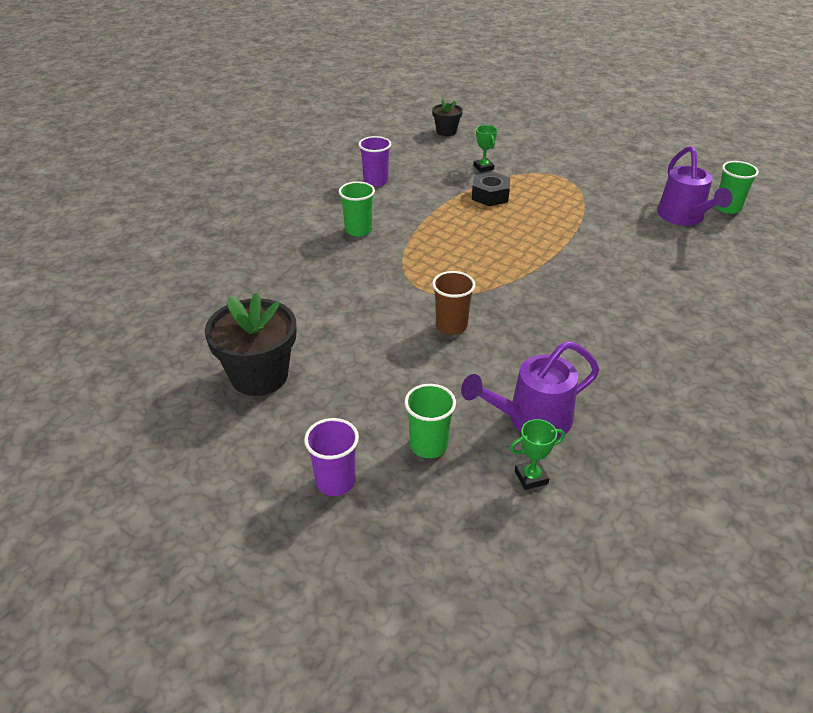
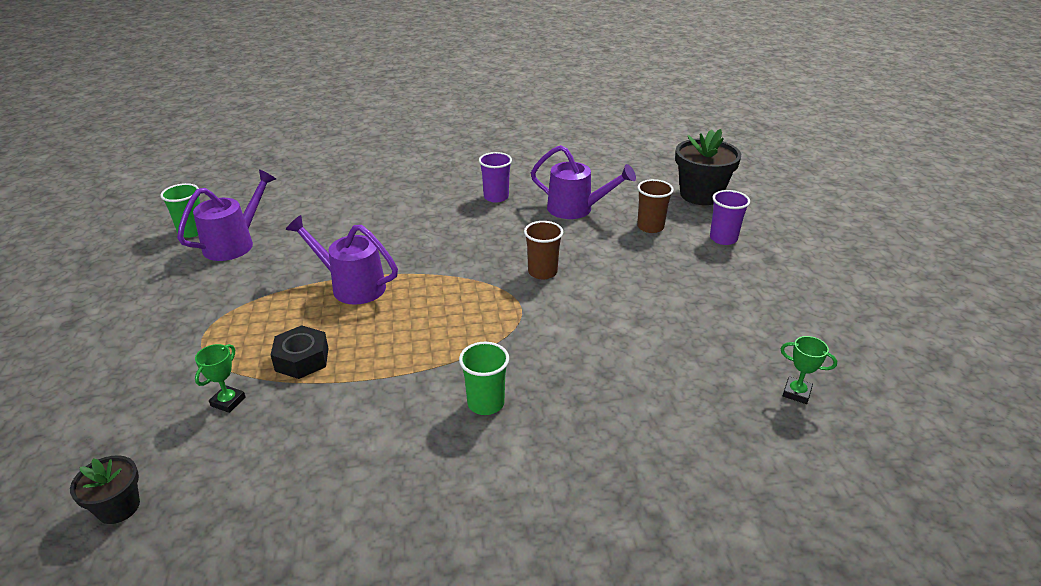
camera: 135 degrees left, 5 degrees down
(259, 376) = (724, 315): black flower pot -> black flower pot (701, 195)
(375, 181) = (361, 469): purple cup -> purple cup (496, 197)
(428, 445) = (650, 227): green cup -> brown cup
(531, 477) = (614, 193): green trophy -> green trophy (796, 393)
(553, 238) = (351, 286): none -> purple watering can

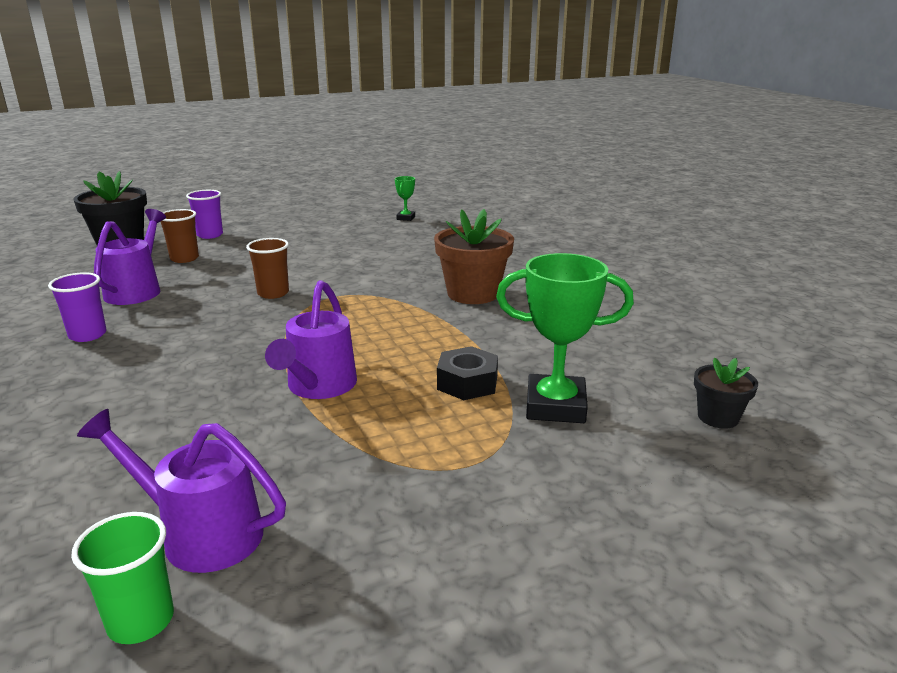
camera: 105 degrees left, 10 degrees down
(228, 401) = (555, 406): green trophy -> green trophy, size x2.08
(486, 403) = (473, 293): green cup -> brown flower pot

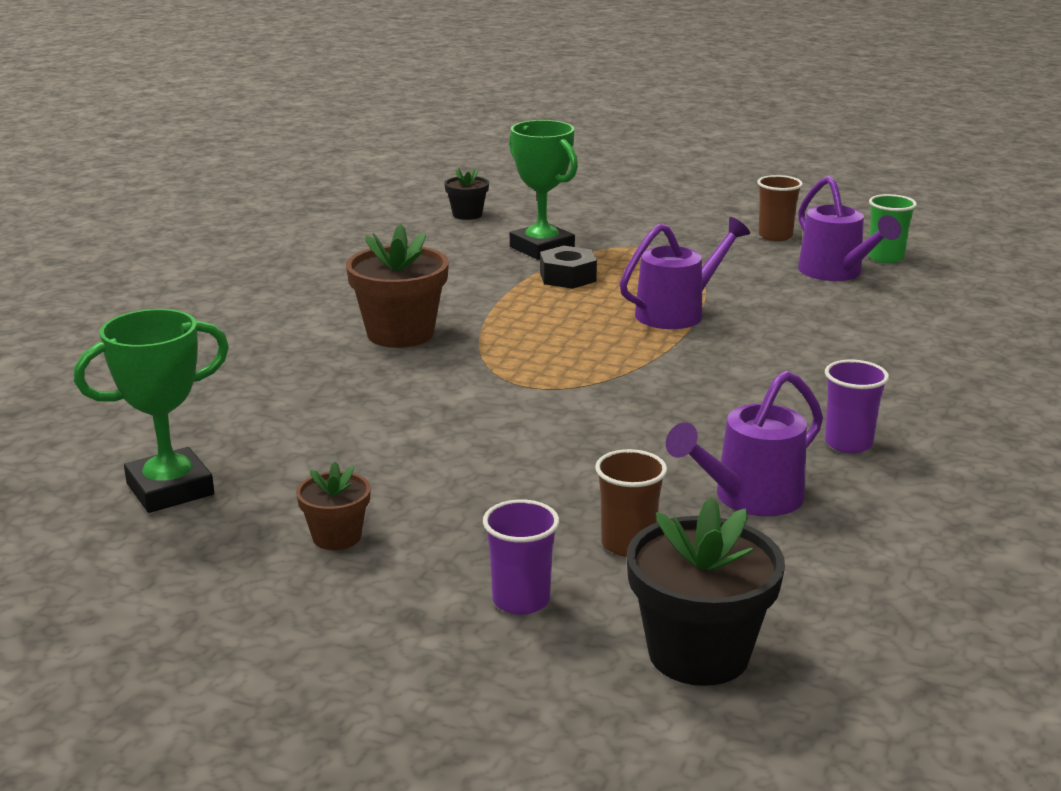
camera: 135 degrees left, 0 degrees up
(273, 293) = (590, 419): brown cup -> brown cup (775, 236)
(312, 227) = (337, 537): none -> brown flower pot
(406, 218) = (170, 489): green trophy -> green trophy, size x2.08

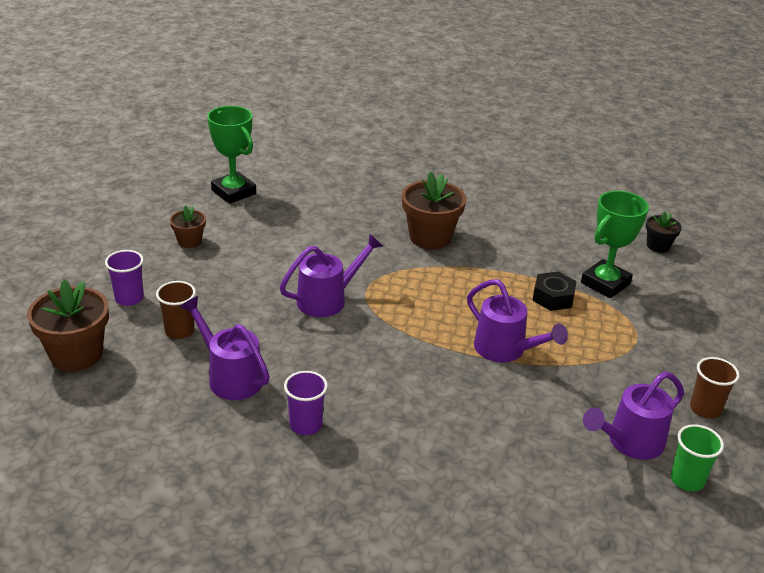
camera: 80 degrees right, 10 degrees up
(552, 415) = (328, 299): none -> purple watering can
(698, 653) = (76, 354): black flower pot -> brown flower pot

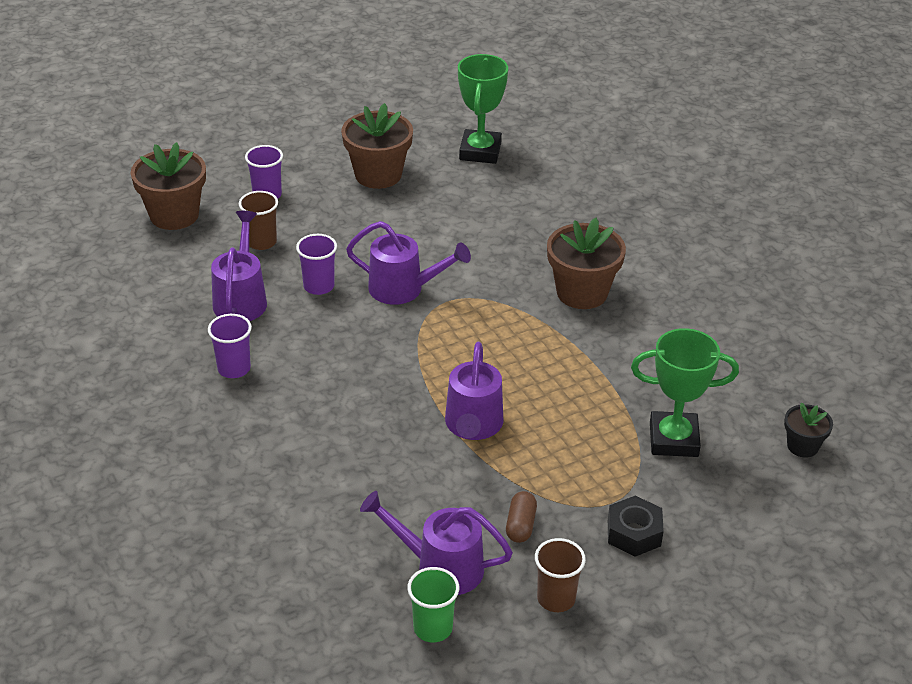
camera: 50 degrees right, 5 degrees up
(189, 241) = (378, 175): brown flower pot -> brown flower pot, size x1.83
(270, 333) = (319, 286): none -> purple cup
(553, 297) = (598, 416): black nut -> black nut (634, 533)
(623, 385) = (520, 525): none -> brown capsule

